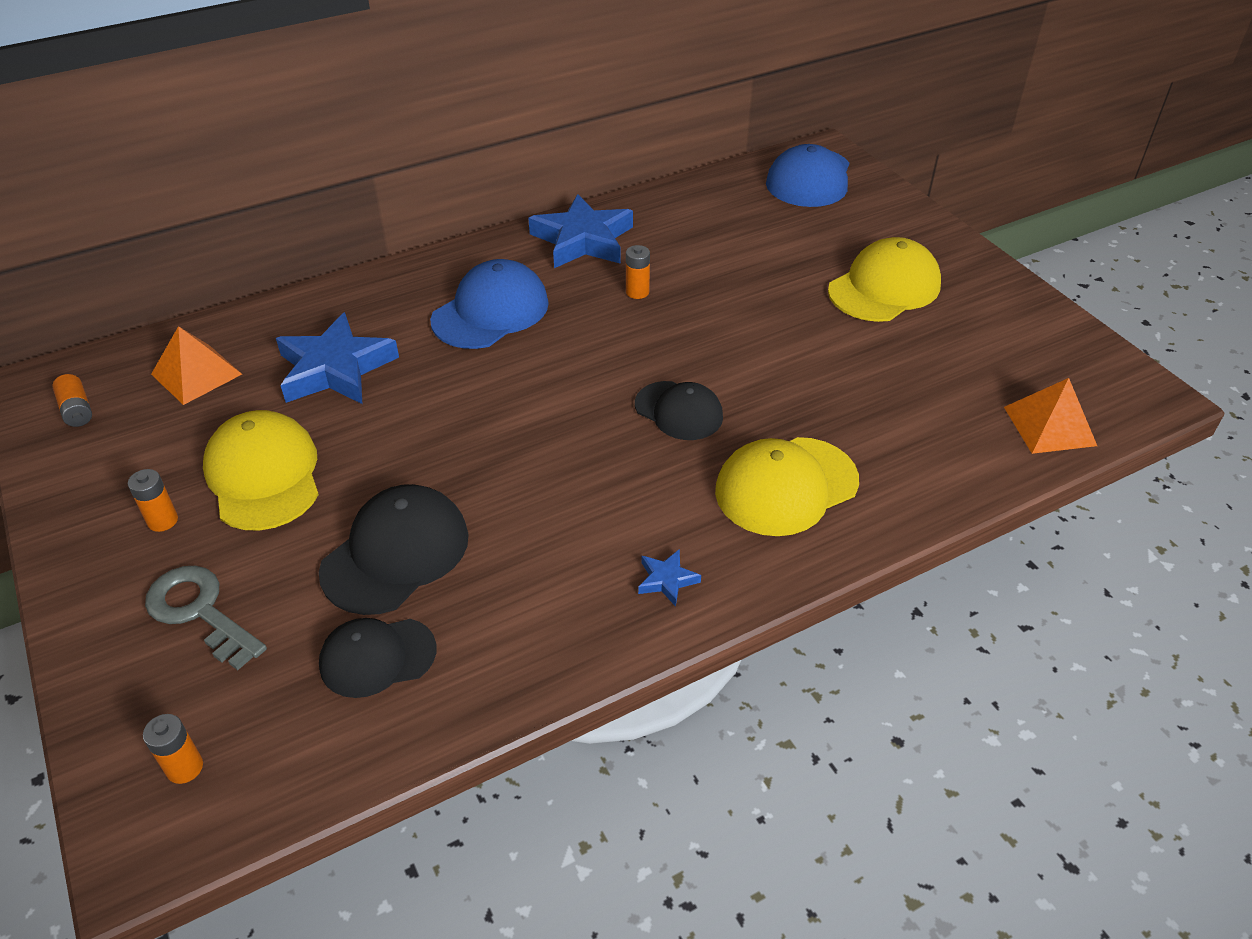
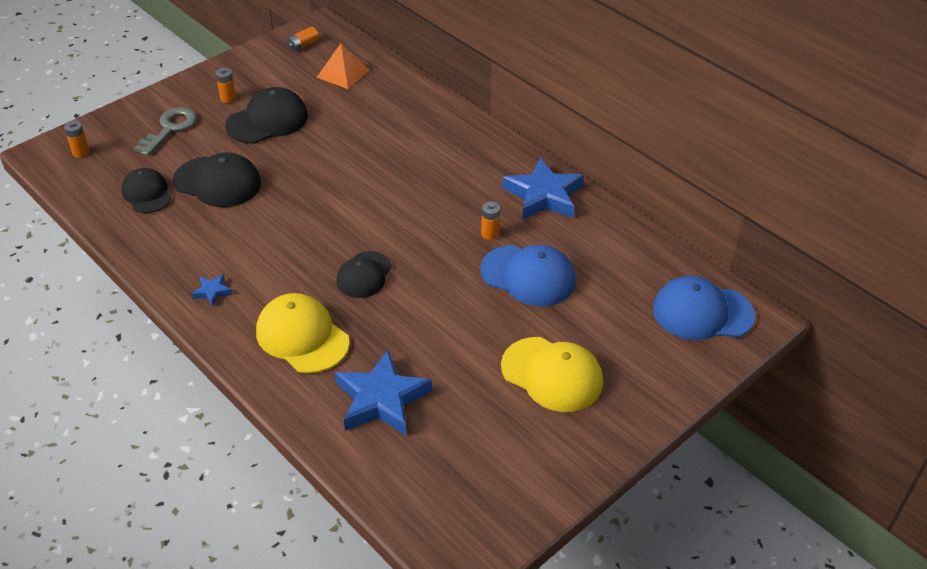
camera: 75 degrees right, 0 degrees up
(264, 475) = (267, 121): yellow cap -> black cap
(335, 368) = (363, 121): blue star -> blue star (381, 399)
(490, 312) = (441, 170): blue cap -> blue cap (528, 276)
(1049, 426) = (402, 487): orange pyramid -> none

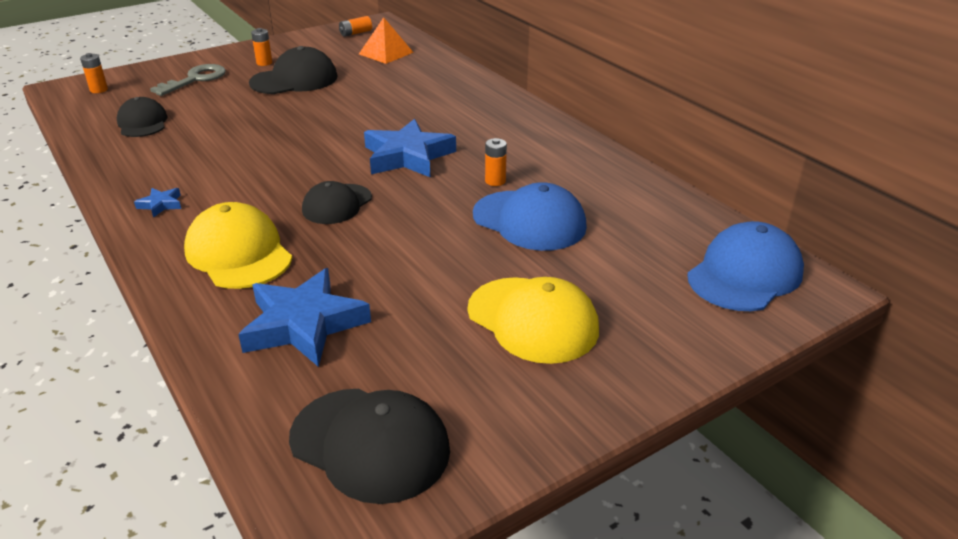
camera: 10 degrees right, 10 degrees down
(217, 182) = (219, 119): black cap -> black cap (370, 444)
(544, 195) = (567, 154): blue star -> blue star (408, 156)
(702, 312) = (744, 274): blue cap -> blue cap turned 120 degrees clockwise

